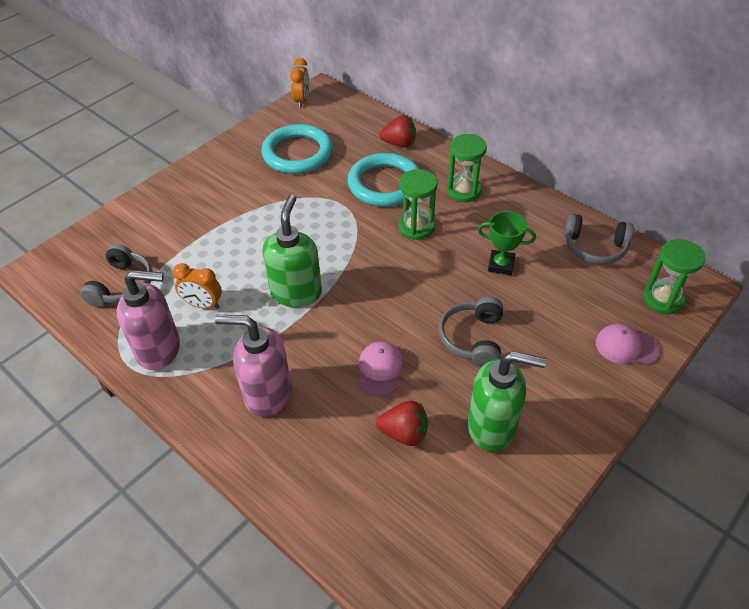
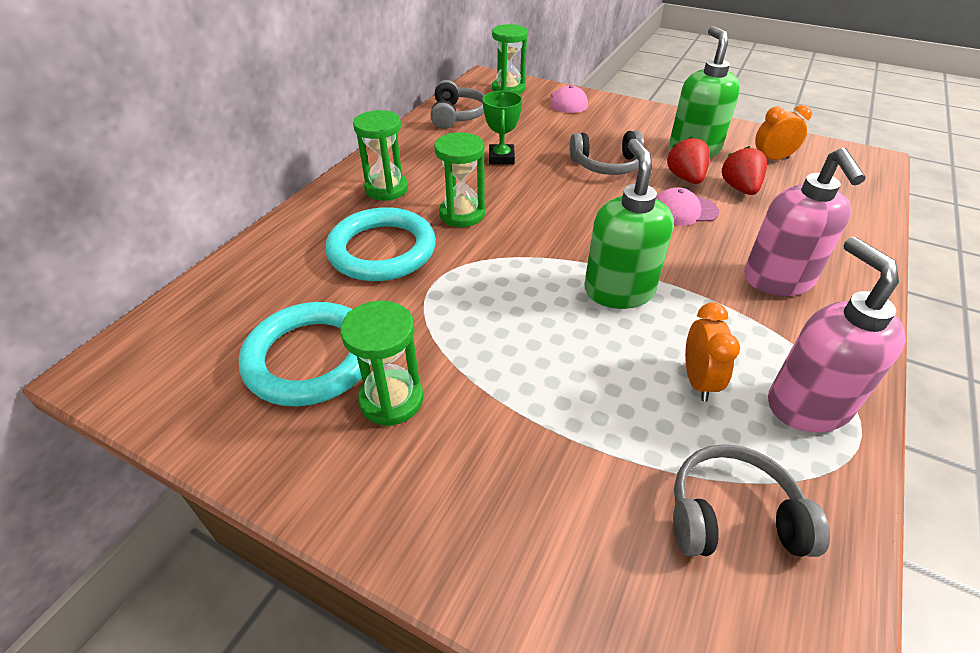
camera: 105 degrees left, 5 degrees down
(255, 179) = (391, 400): none -> green hourglass
(296, 292) = (618, 291): green soap dispenser -> green soap dispenser turned 90 degrees clockwise
(302, 100) = (131, 392): orange clock -> orange clock (771, 159)
(399, 143) = (286, 250): red strawberry -> red strawberry (685, 178)

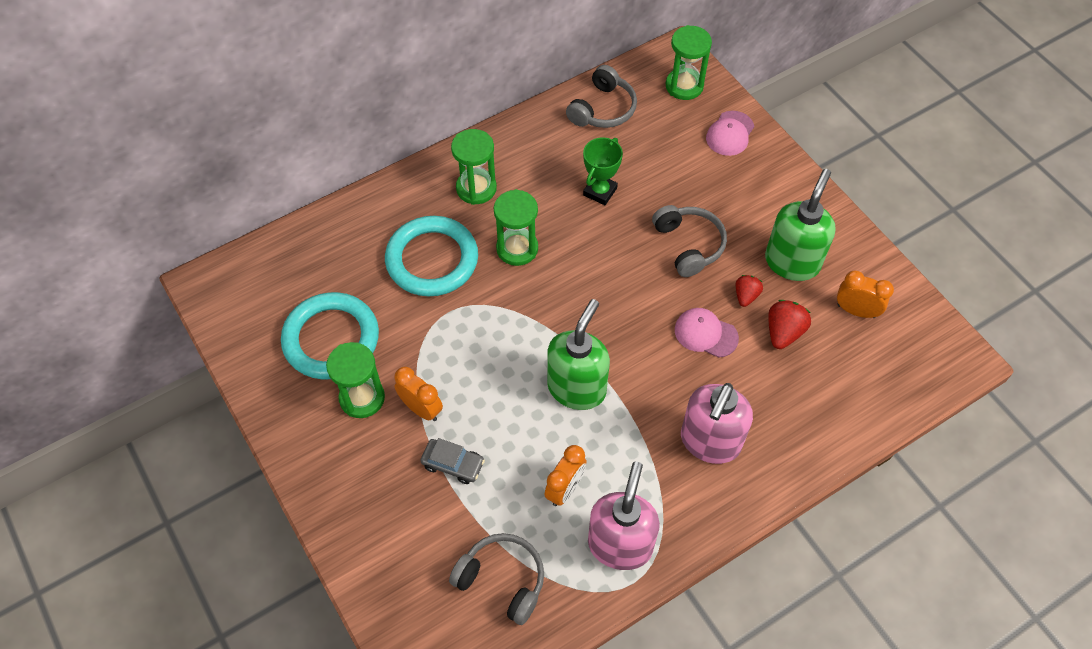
camera: 30 degrees right, 15 degrees up
(473, 378) = (421, 409): none -> orange clock
(557, 416) = (453, 464): none -> grey car
(607, 165) = (688, 245): grey headphones -> grey headphones turned 135 degrees counterclockwise
(685, 178) = (746, 296): red strawberry -> red strawberry, size x0.66

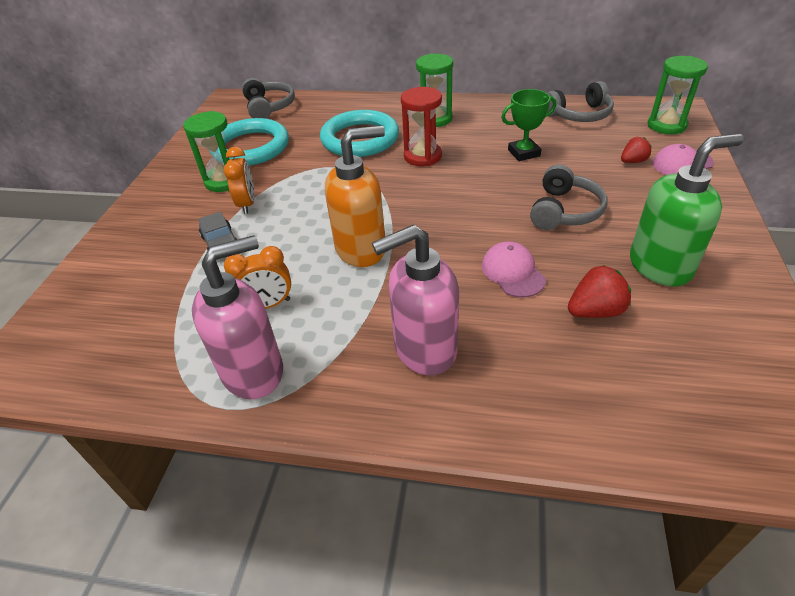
camera: 45 degrees right, 15 degrees down
(502, 580) = (146, 332): grey headphones -> grey headphones (269, 107)
(517, 248) = (422, 156): green hourglass -> red hourglass
(577, 388) = (361, 249): green soap dispenser -> orange soap dispenser
(746, 296) = (583, 266): red strawberry -> red strawberry (633, 161)
(856, 311) = (702, 337): orange clock -> none

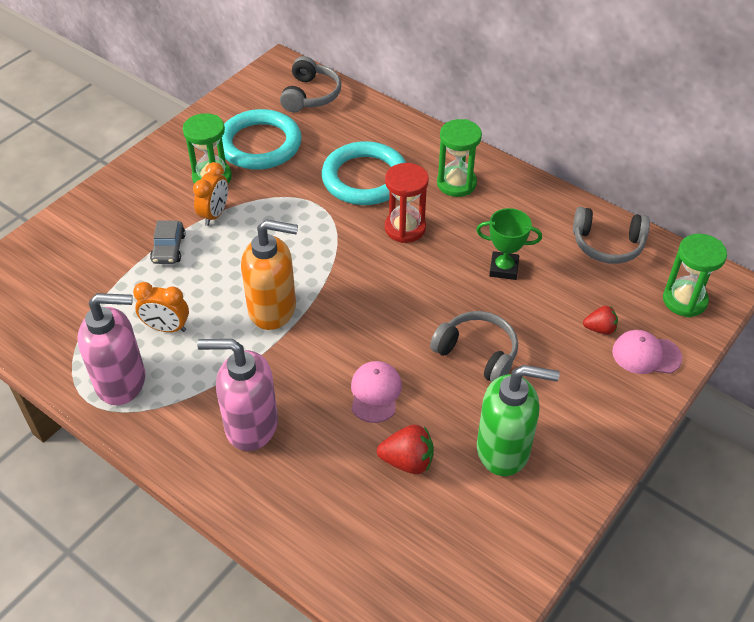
camera: 25 degrees right, 5 degrees up
(564, 211) = (477, 353): grey headphones -> grey headphones turned 105 degrees counterclockwise

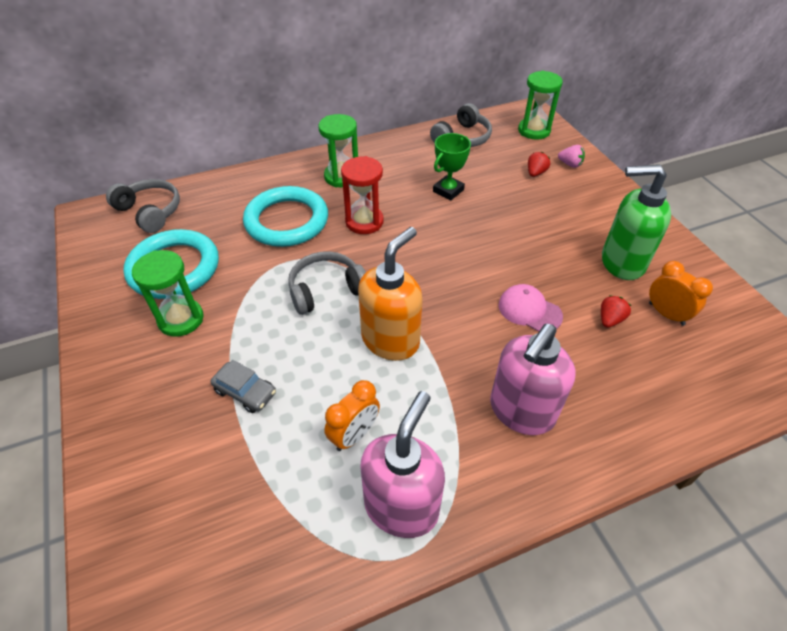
camera: 60 degrees left, 0 degrees up
(214, 214) = (233, 336): orange clock -> orange clock (666, 314)
(407, 461) = (610, 319): red strawberry -> red strawberry, size x0.66
(477, 353) = (522, 238): grey headphones -> grey headphones (326, 290)
(504, 450) = (621, 262): green soap dispenser -> green soap dispenser turned 120 degrees counterclockwise
(646, 354) = (570, 164): pink cap -> pink strawberry

